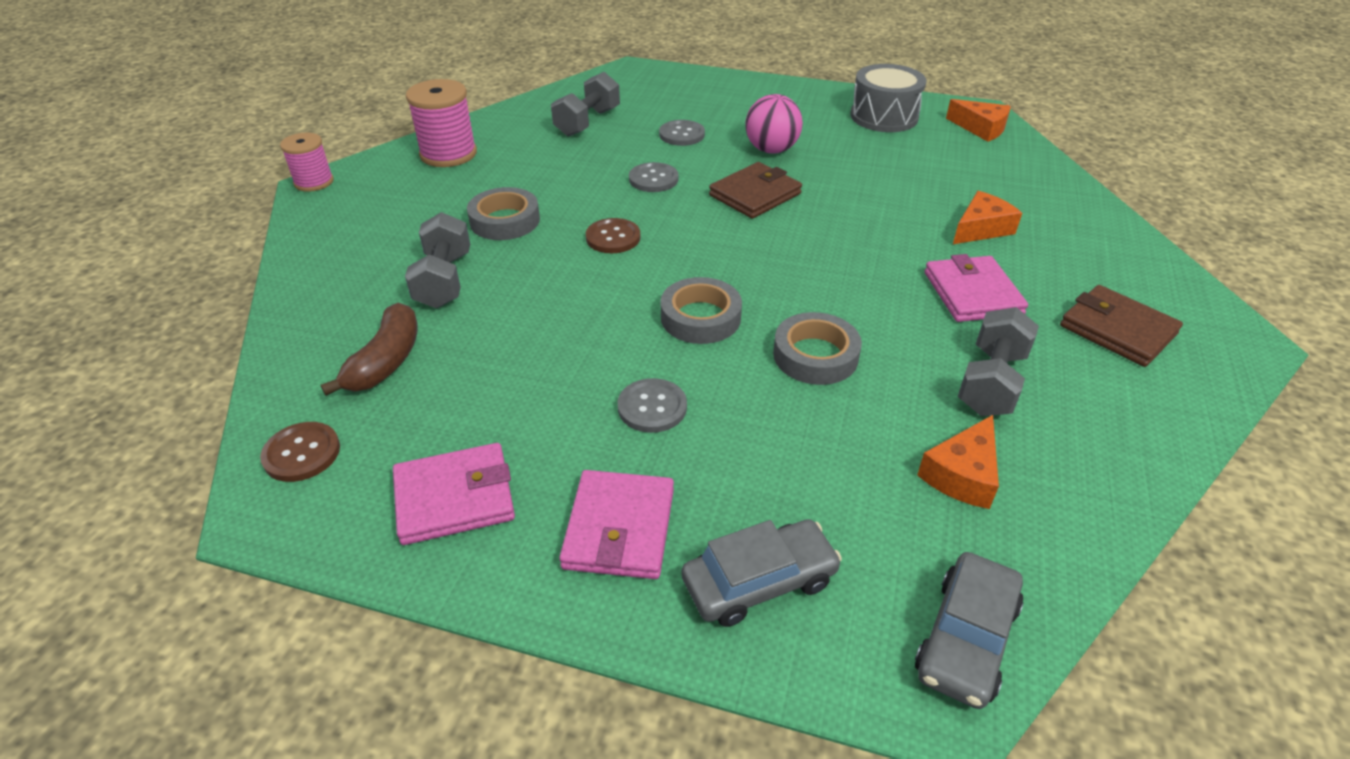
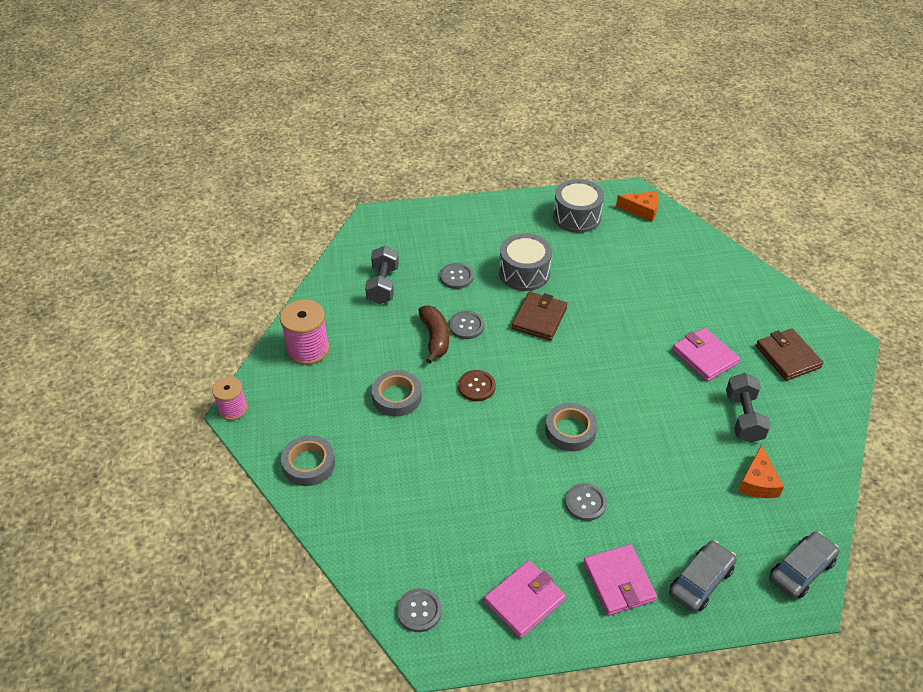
camera: 25 degrees left, 5 degrees up
(302, 453) = (419, 611): brown button -> grey button
(386, 361) = (413, 532): brown banana -> brown banana (435, 338)
(444, 280) = (398, 460): grey dumbbell -> none
(771, 150) = (524, 273): pink ball -> grey drum
(815, 355) = (648, 434): grey tape -> grey tape (309, 464)
(965, 638) = (801, 570): grey car -> grey car turned 135 degrees counterclockwise
(981, 229) = (685, 302): orange cheese -> none
(1117, 330) = (787, 357): brown wallet -> brown wallet turned 45 degrees clockwise

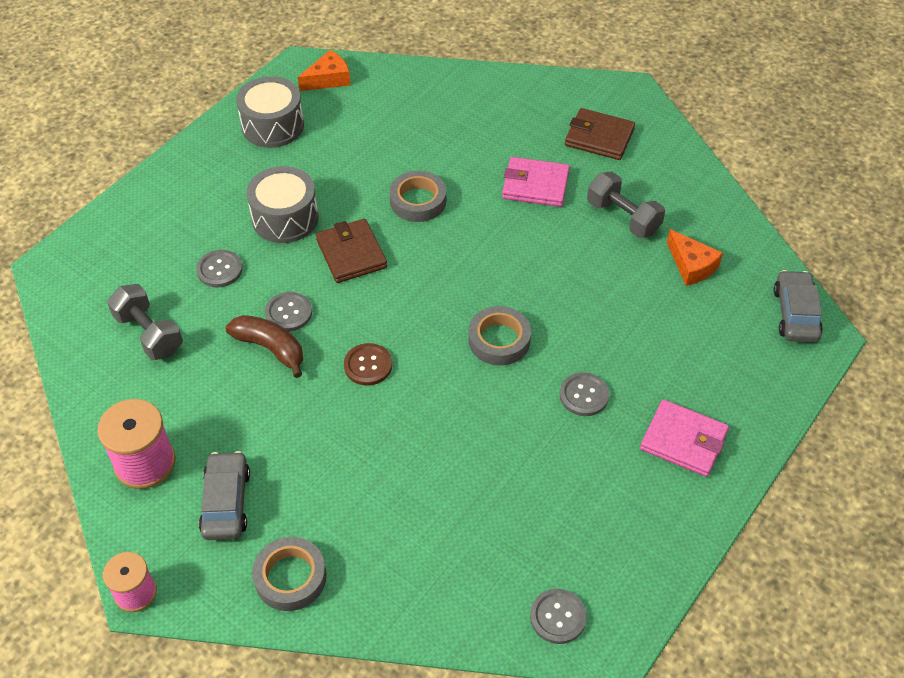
camera: 45 degrees left, 5 degrees up
(397, 397) = (301, 437): grey tape -> grey tape (418, 201)
(524, 600) = (631, 525): pink wallet -> none
(701, 581) = (740, 385): grey car -> grey car (226, 502)

